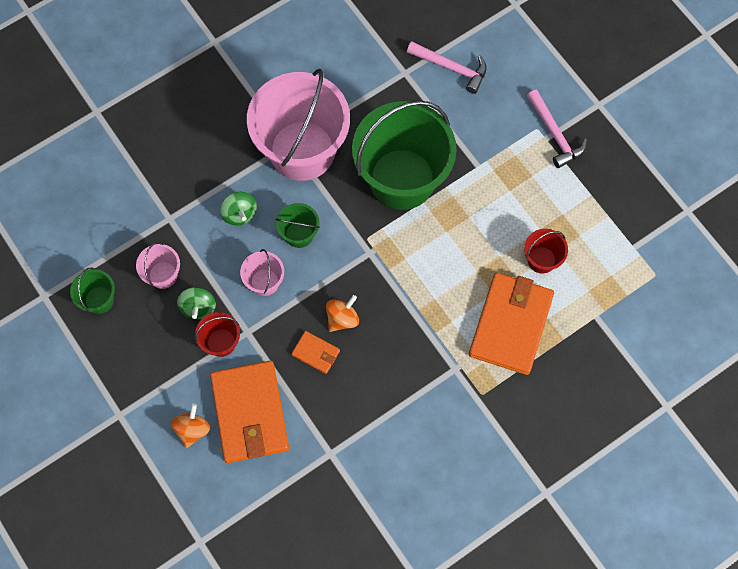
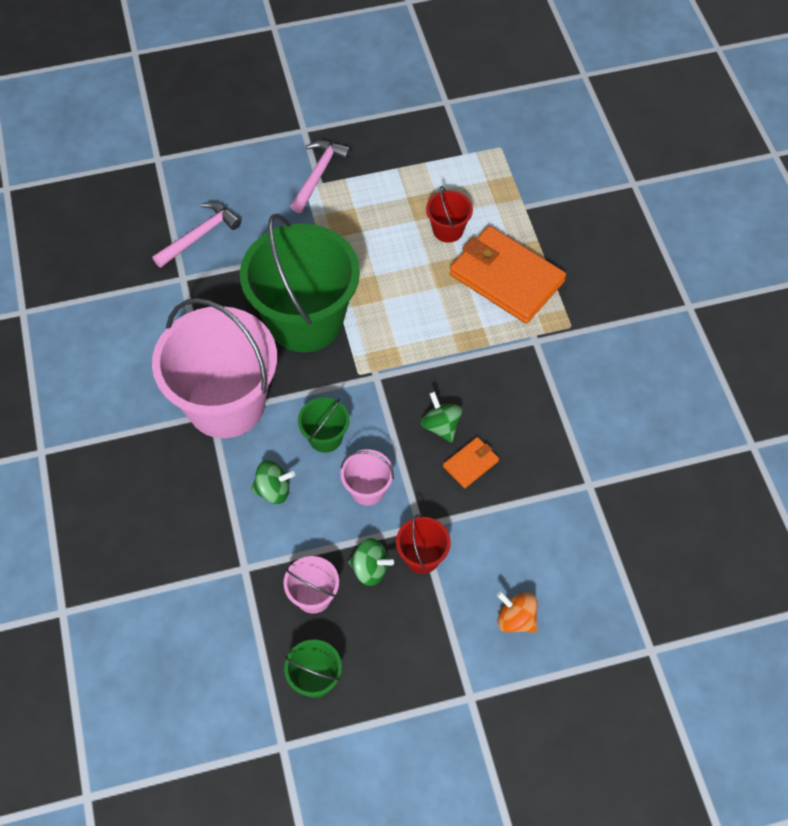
camera: 70 degrees left, 10 degrees down
(250, 413) = (517, 551): orange wallet -> none
(342, 318) = (441, 426): orange spinning top -> green spinning top
(555, 134) = (318, 174): pink hammer -> pink hammer turned 60 degrees counterclockwise

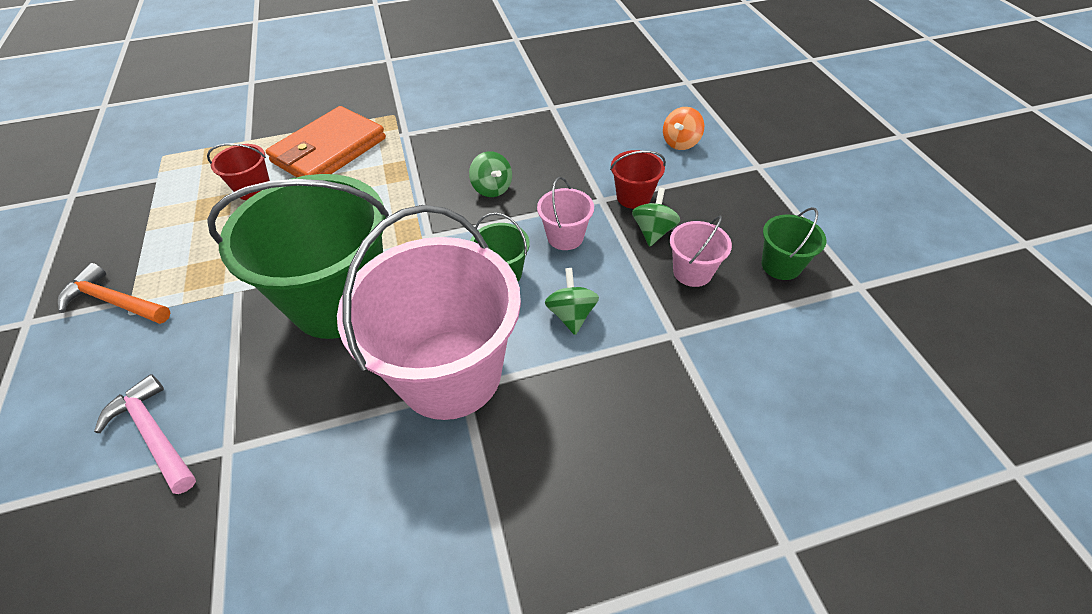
camera: 90 degrees left, 10 degrees down
(318, 174) = (114, 302): pink hammer -> orange hammer
(441, 426) = (492, 188): green spinning top -> green spinning top turned 90 degrees counterclockwise
(470, 463) = (533, 169): orange wallet -> none

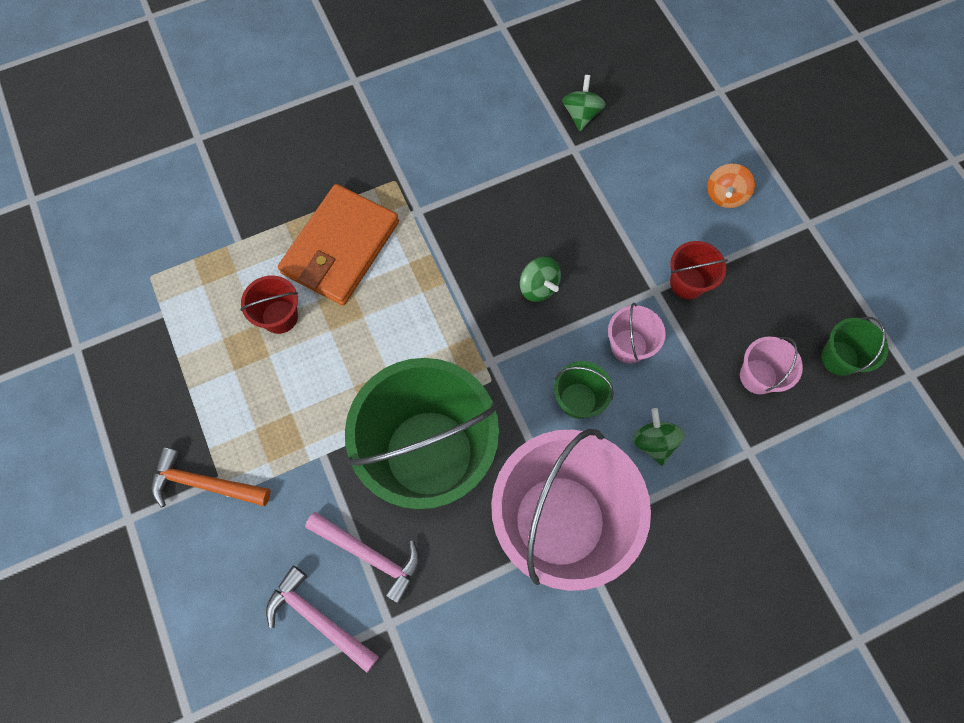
camera: 10 degrees left, 20 degrees up
(239, 380) = (370, 555): none -> pink hammer
(653, 231) = (714, 328): green spinning top -> green spinning top (581, 114)

